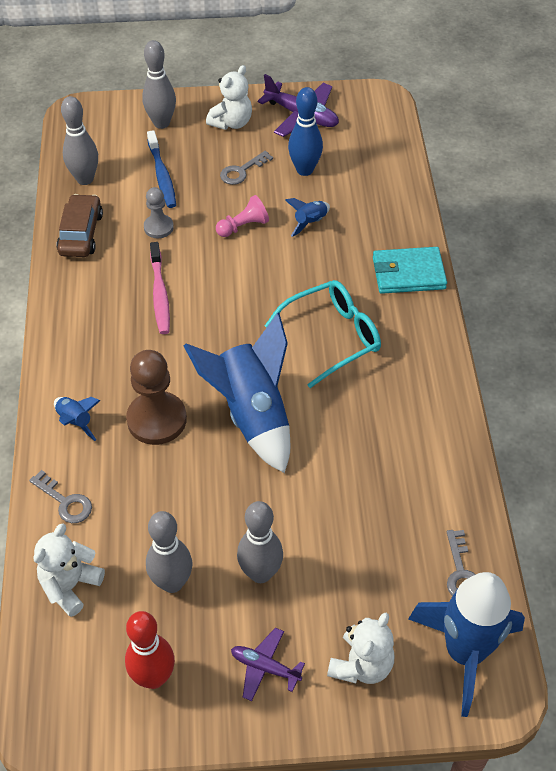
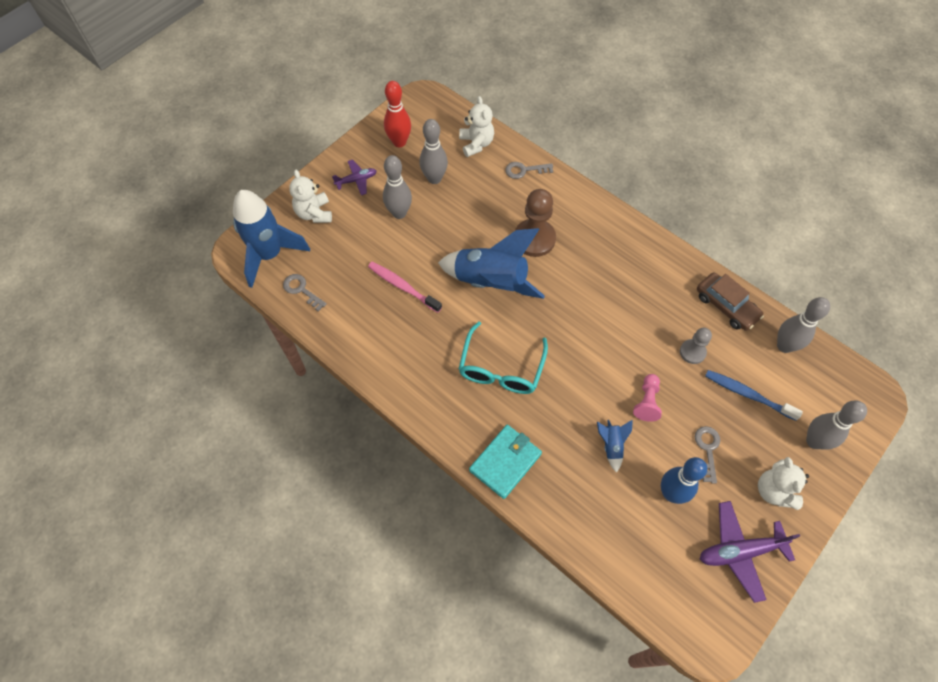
camera: 135 degrees right, 10 degrees up
(75, 421) = (571, 205): blue rocket -> none
(160, 294) = (628, 308): pink toothbrush -> pink toothbrush (403, 287)

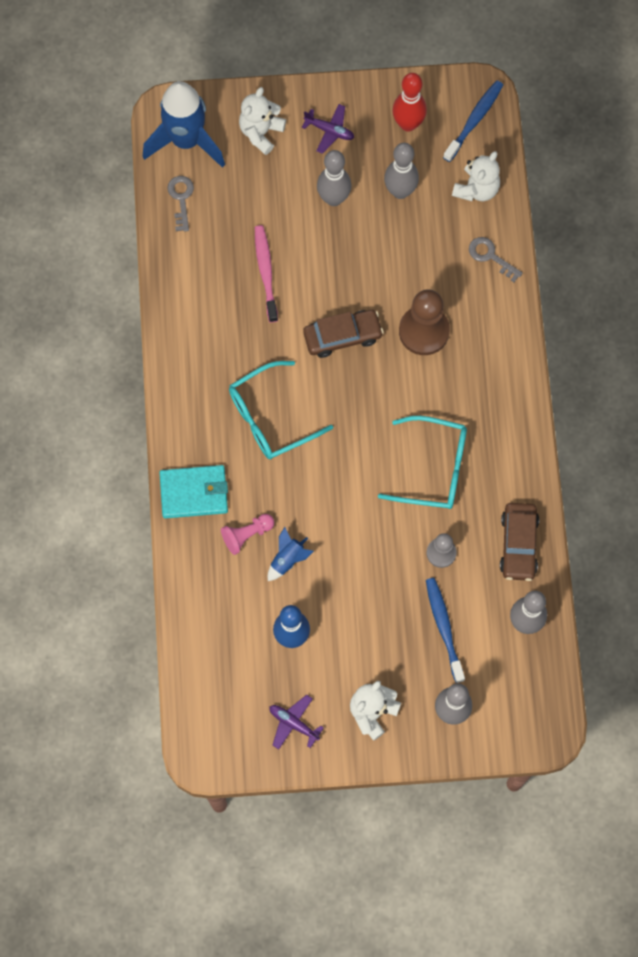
camera: 45 degrees right, 10 degrees up
(435, 112) = (474, 120): none -> blue toothbrush
(491, 282) = (342, 336): blue rocket -> brown car
(630, 308) = (433, 468): none -> turquoise glasses
(647, 402) = (355, 554): pink pawn -> pink pawn (247, 535)
(707, 449) = (359, 634): grey key -> none
(740, 551) = (293, 723): purple plane -> purple plane, size x0.60

